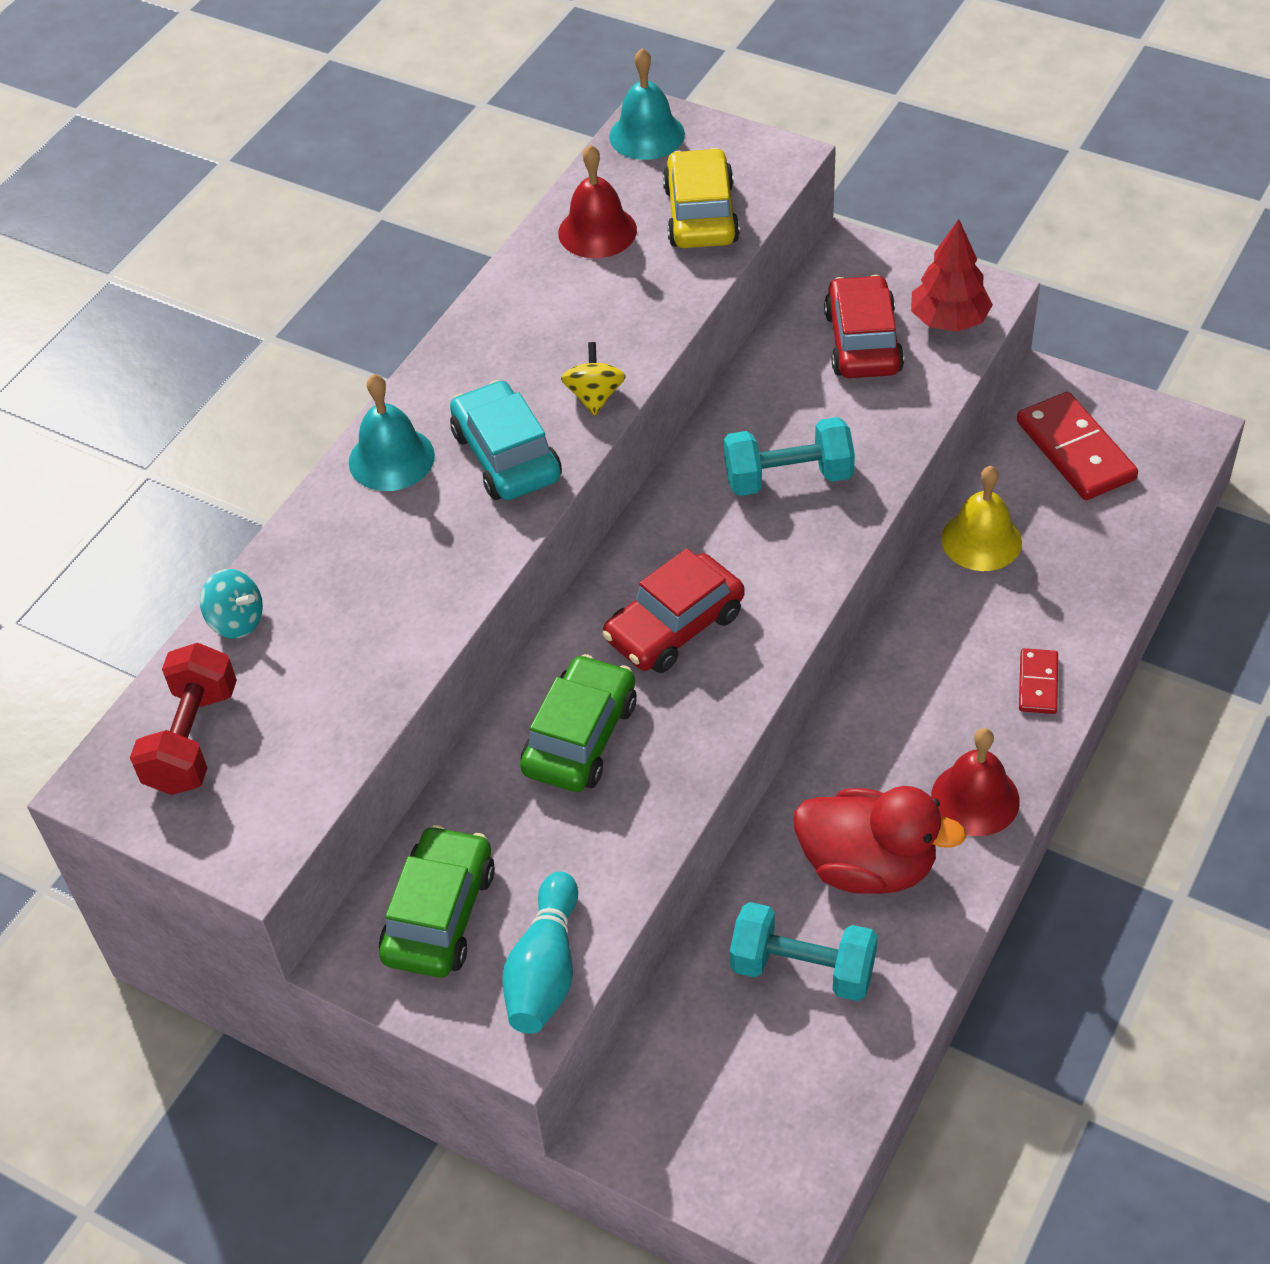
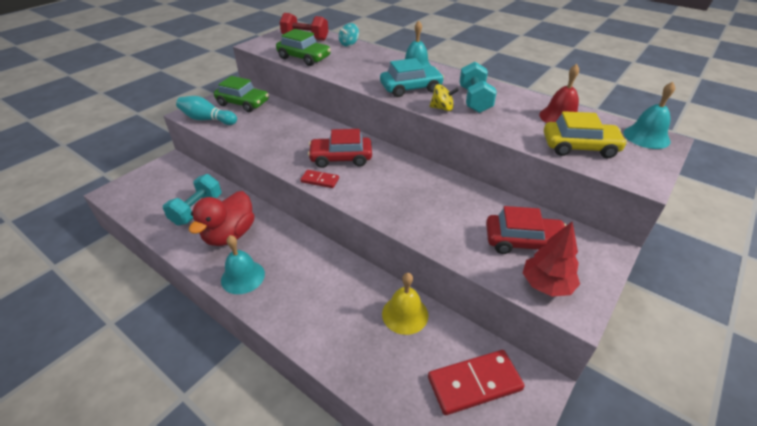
camera: 95 degrees right, 10 degrees down
(580, 737) = (297, 133): green car -> green car (304, 58)
(674, 626) = (341, 158): red car -> red car turned 60 degrees counterclockwise
(788, 477) = (420, 200): turquoise dumbbell -> turquoise dumbbell (474, 100)
(975, 798) = (243, 277): red bell -> turquoise bell
(1038, 683) = (298, 318): red domino -> red domino (320, 180)

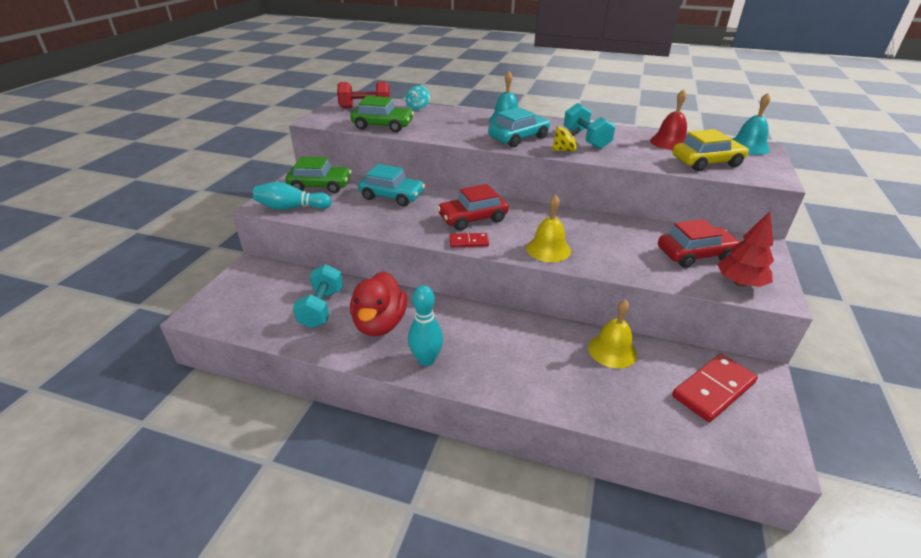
camera: 20 degrees left, 5 degrees down
(243, 277) = (426, 360): turquoise bell -> turquoise bowling pin
(291, 123) = (392, 196): none -> turquoise car
(383, 203) = (548, 249): none -> yellow bell

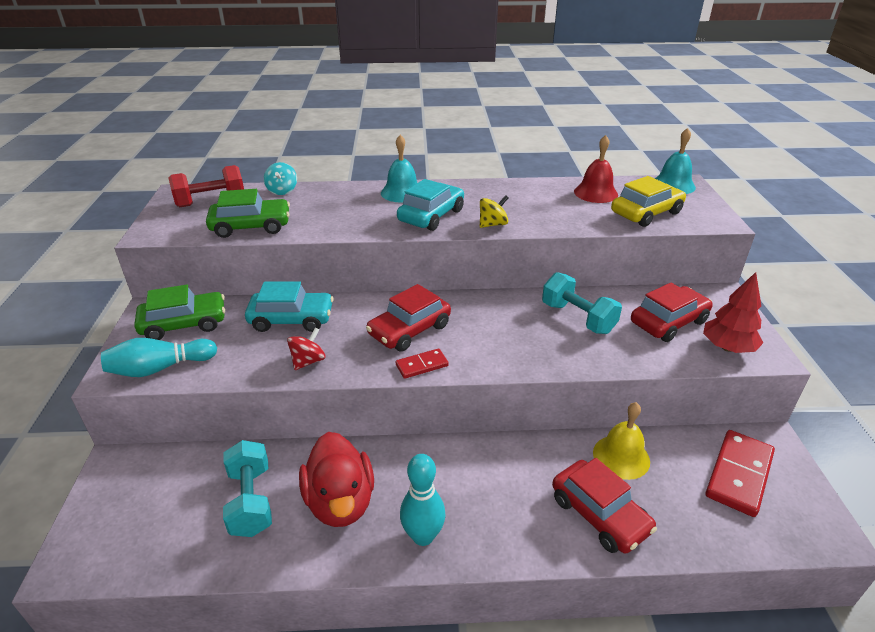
camera: 20 degrees left, 0 degrees up
(389, 223) = (308, 361): none -> red spinning top
(548, 249) = (517, 353): yellow bell -> none
(571, 383) = (599, 514): none -> red car
(586, 139) = (507, 204): turquoise dumbbell -> turquoise dumbbell (578, 318)

